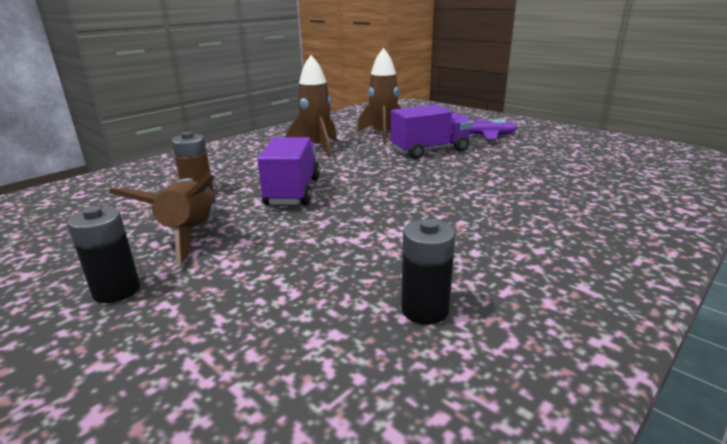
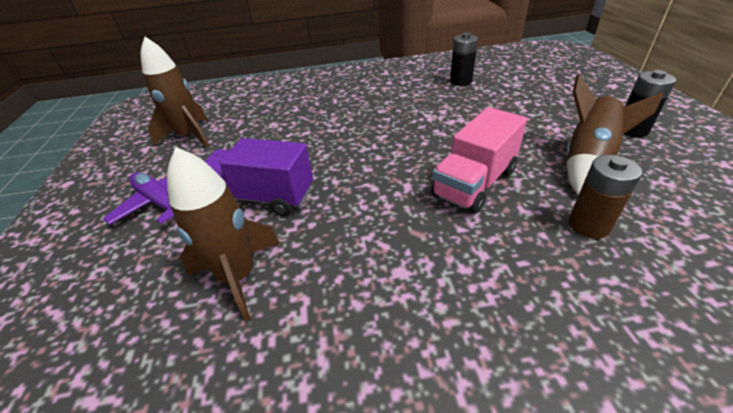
camera: 140 degrees left, 15 degrees up
(293, 191) = (474, 183): purple truck -> pink truck
(317, 148) = (374, 281): brown rocket -> brown rocket (189, 136)

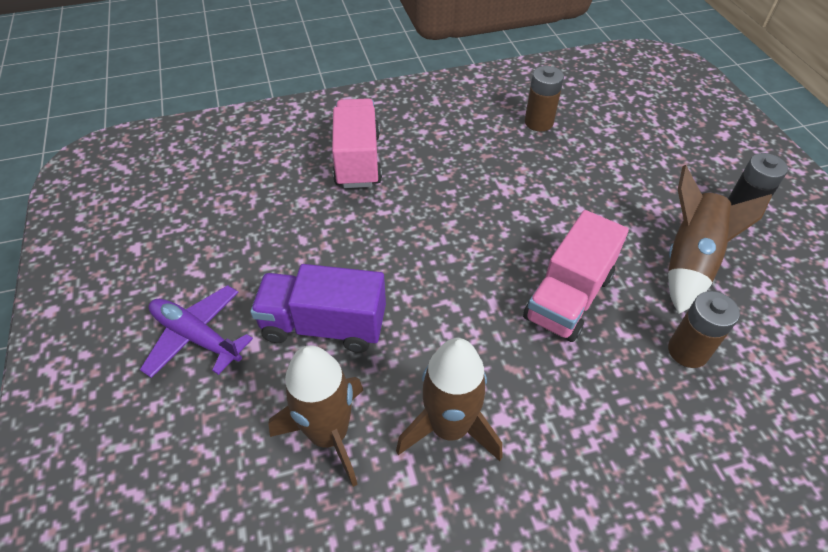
camera: 10 degrees left, 10 degrees up
(189, 136) = (191, 225): brown rocket -> brown rocket (449, 428)
(321, 102) = (358, 160): none -> pink truck
(461, 81) = (538, 122): black battery -> brown battery

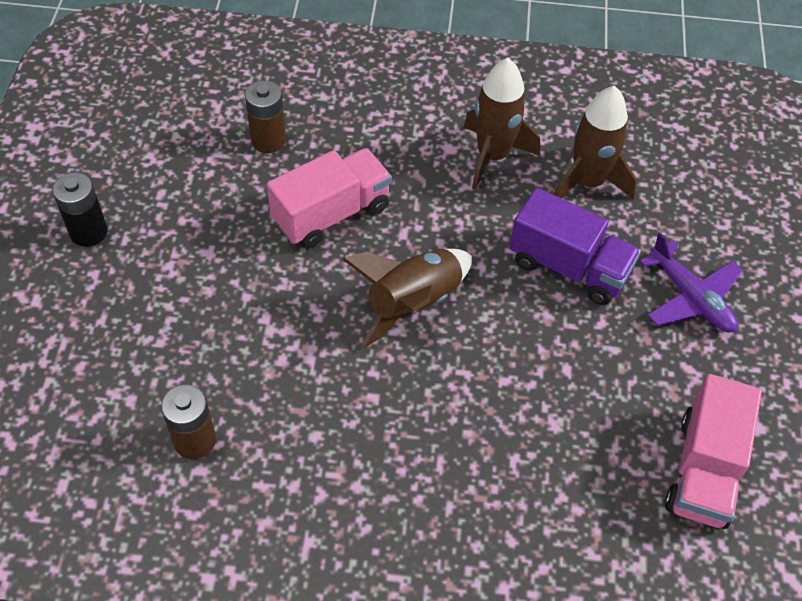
camera: 160 degrees left, 5 degrees up
(358, 160) = (466, 465): pink truck -> pink truck (703, 469)
(690, 261) = (191, 204): brown rocket -> brown rocket (413, 303)

